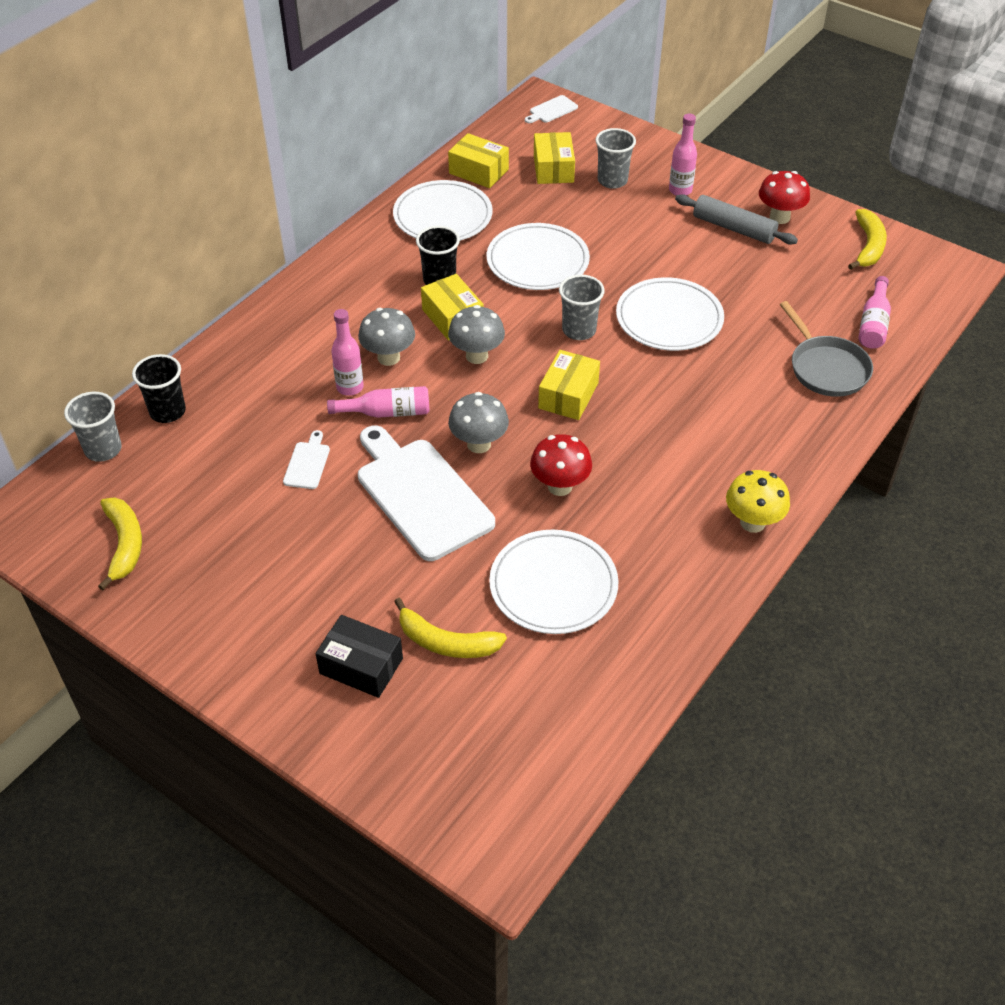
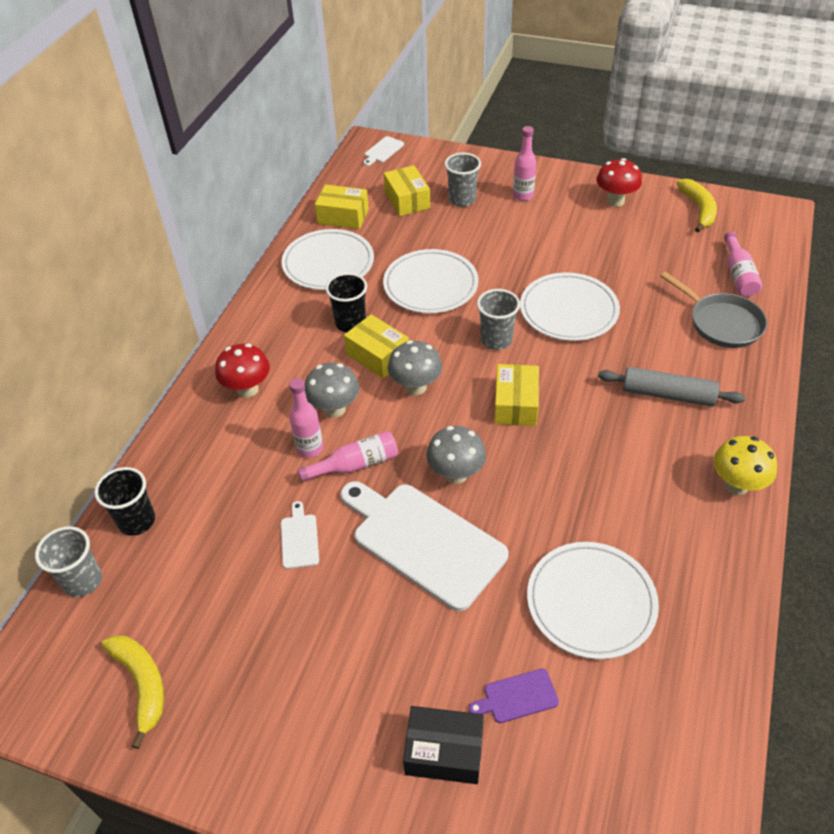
camera: 15 degrees left, 0 degrees up
(446, 642) = (517, 697): yellow banana -> purple cutting board
(560, 486) = (549, 496): red mushroom -> red mushroom (247, 389)
(733, 228) = (583, 218): grey rolling pin -> grey rolling pin (667, 394)

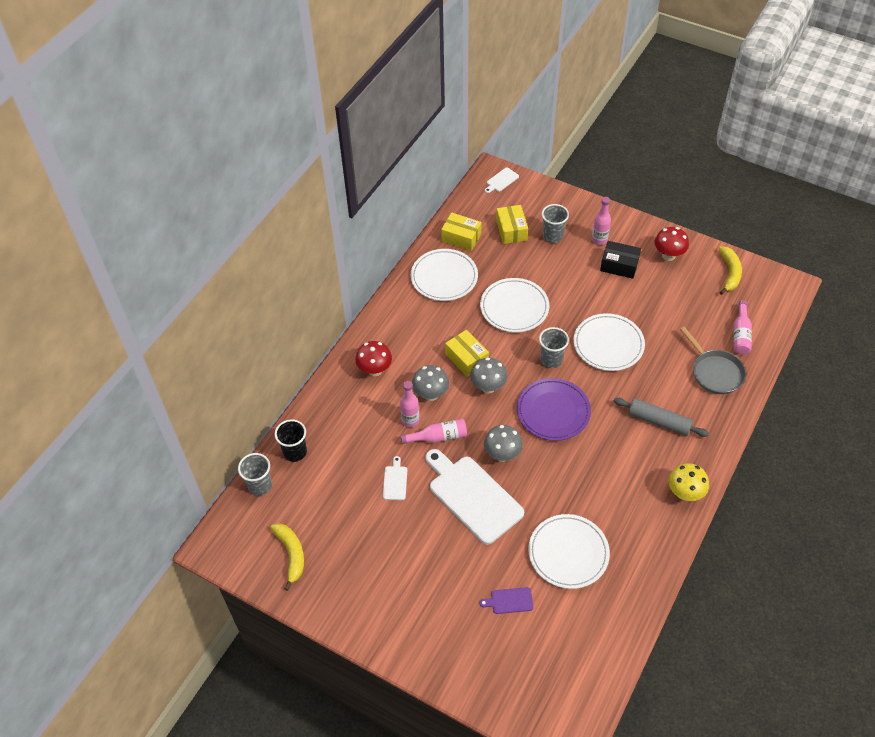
camera: 10 degrees right, 5 degrees up
(350, 323) = (452, 330): black cup -> none
(444, 752) = (460, 623): black box -> black box (619, 265)
(515, 404) = (553, 411): yellow box -> purple plate

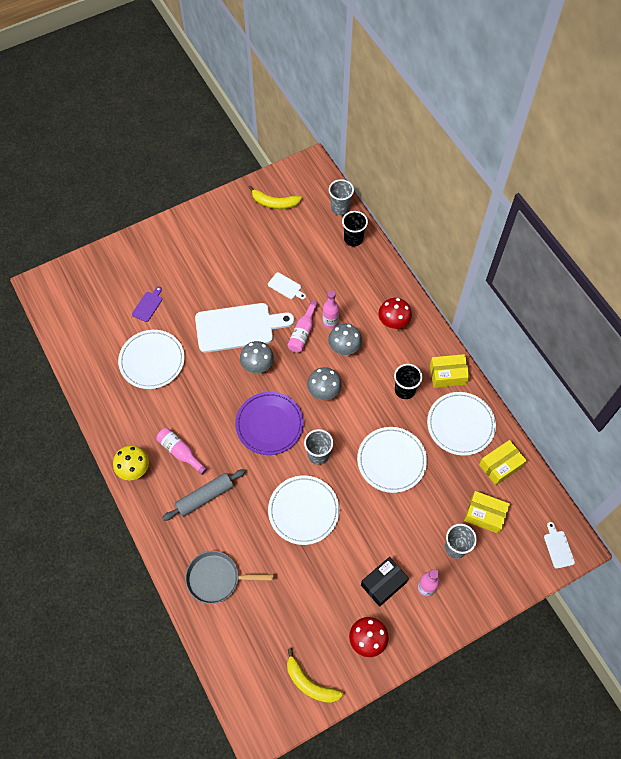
camera: 120 degrees right, 10 degrees up
(440, 329) = (404, 390): none -> black cup
(466, 359) = (361, 392): yellow box -> yellow box (448, 375)
(740, 334) = (237, 634): pink bottle -> pink bottle (180, 452)

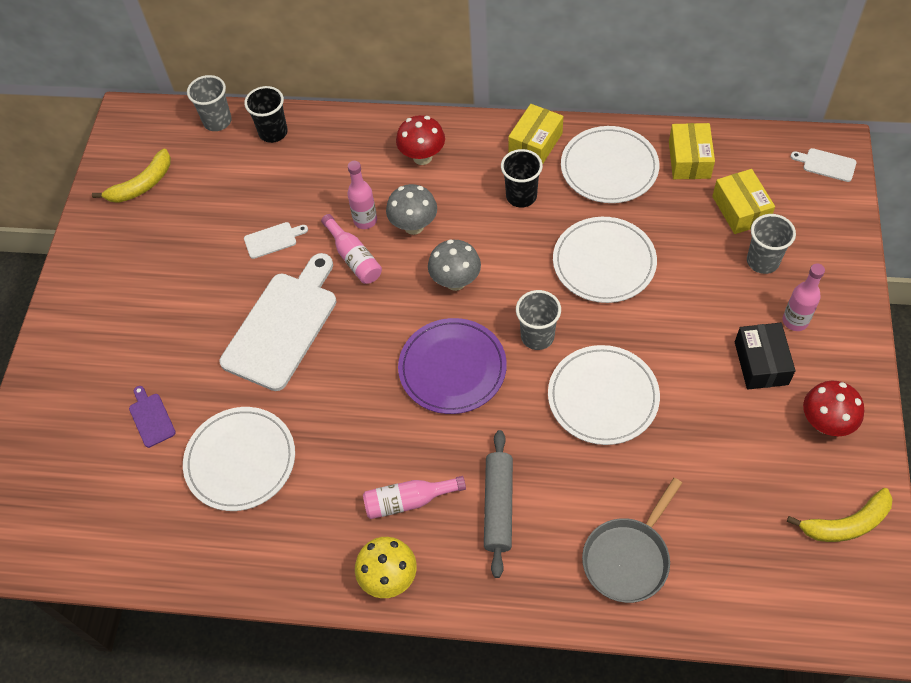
camera: 50 degrees left, 5 degrees down
(257, 366) = (358, 335): grey mushroom -> none
(485, 515) = (740, 209): yellow box -> yellow box turned 75 degrees counterclockwise

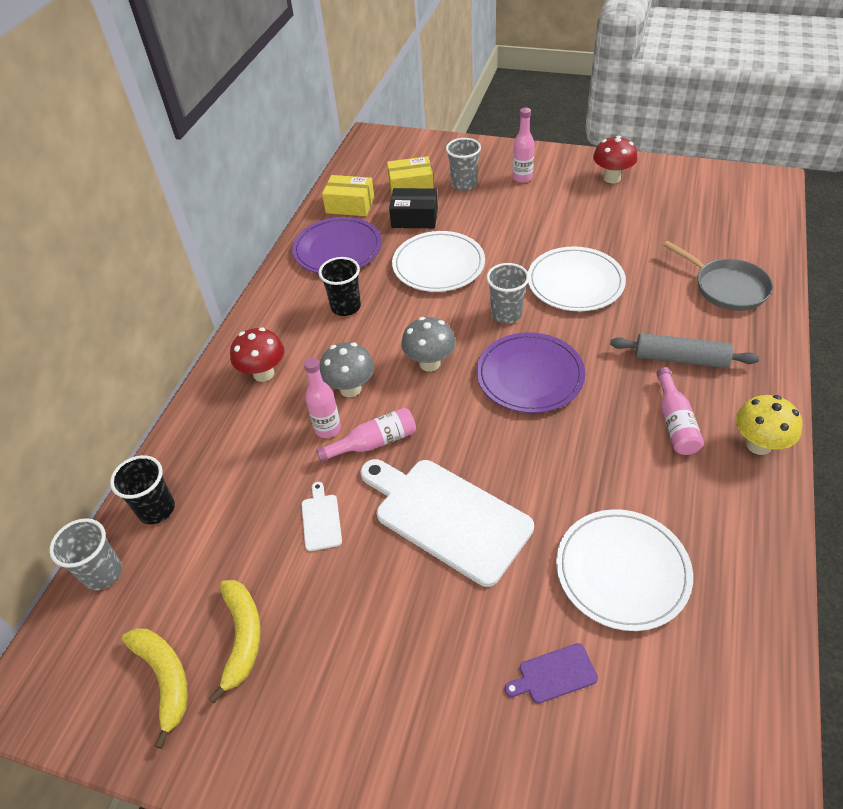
camera: 80 degrees left, 10 degrees down
(535, 143) = (287, 291): yellow box -> none
(609, 168) = (338, 249): white plate -> purple plate
(761, 363) = (556, 198): black box -> black box (414, 218)
(826, 164) = (385, 143): white cutting board -> none
(846, 524) = (693, 182): yellow banana -> yellow banana (242, 637)

